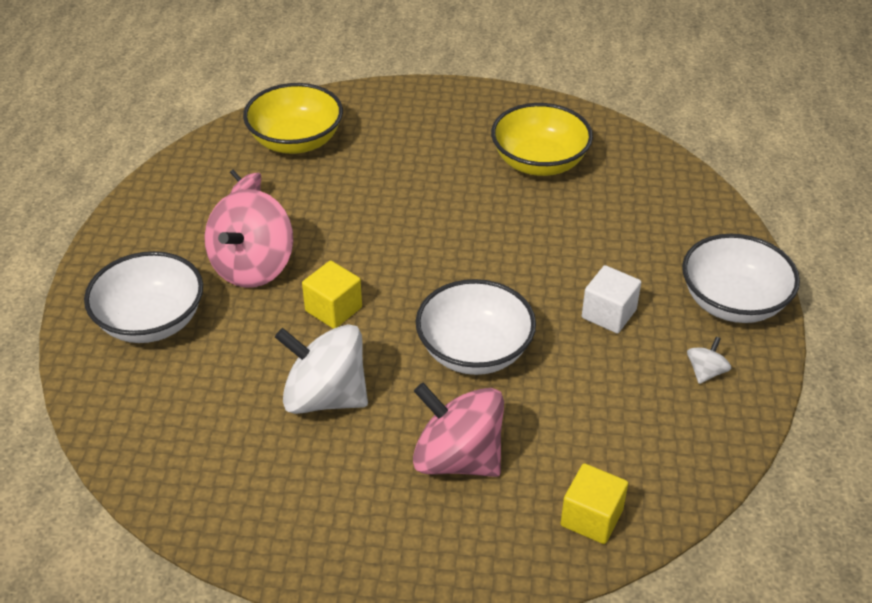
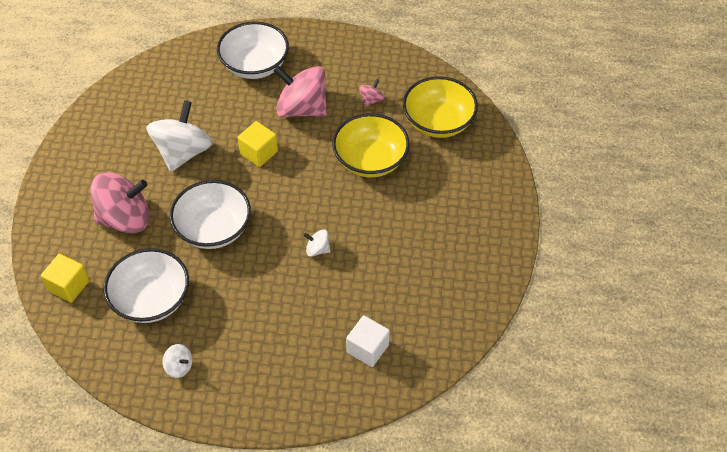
camera: 90 degrees right, 10 degrees up
(457, 458) = (125, 219): pink spinning top -> pink spinning top turned 45 degrees clockwise
(504, 246) = (317, 249): none -> white spinning top
(539, 162) = (418, 277): yellow bowl -> yellow bowl (370, 160)
(609, 314) = (242, 311): white cube -> white cube (367, 348)
(733, 302) = (248, 396): white bowl -> white bowl (151, 299)

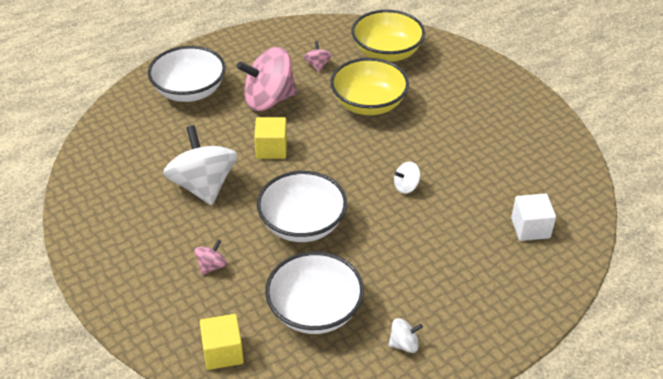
camera: 40 degrees left, 10 degrees down
(125, 219) = (212, 266): pink spinning top -> pink spinning top, size x0.44

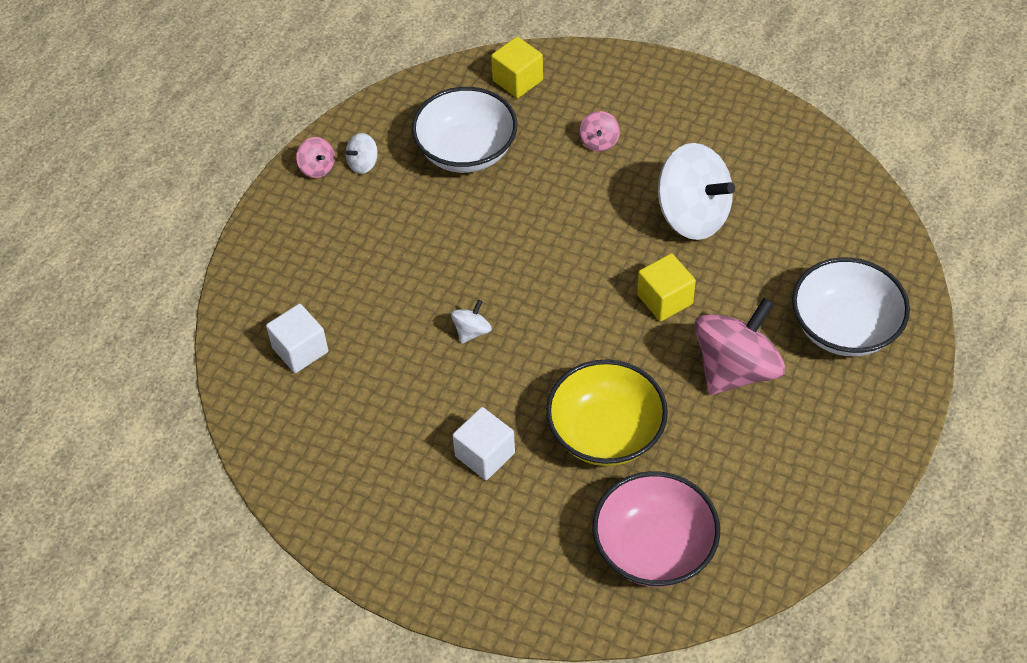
camera: 150 degrees right, 10 degrees up
(302, 224) = (549, 227): white bowl -> none
(317, 65) = (728, 466): pink spinning top -> pink spinning top (317, 168)
(387, 53) = (654, 548): yellow bowl -> pink bowl
(445, 123) = (485, 454): none -> white cube

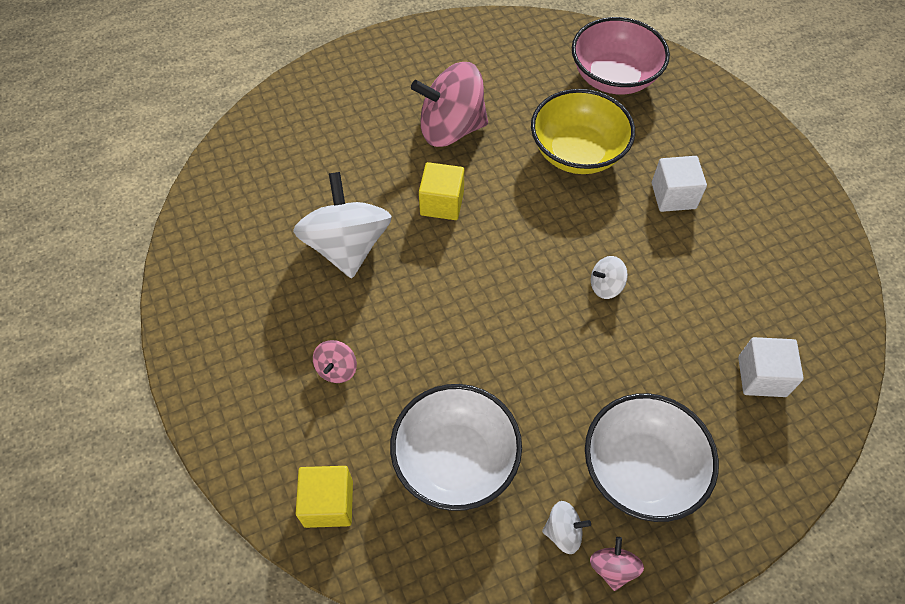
camera: 140 degrees left, 5 degrees up
(599, 142) = (337, 369): pink spinning top -> pink spinning top turned 150 degrees clockwise
(844, 328) = (354, 103): white bowl -> white bowl (641, 469)

